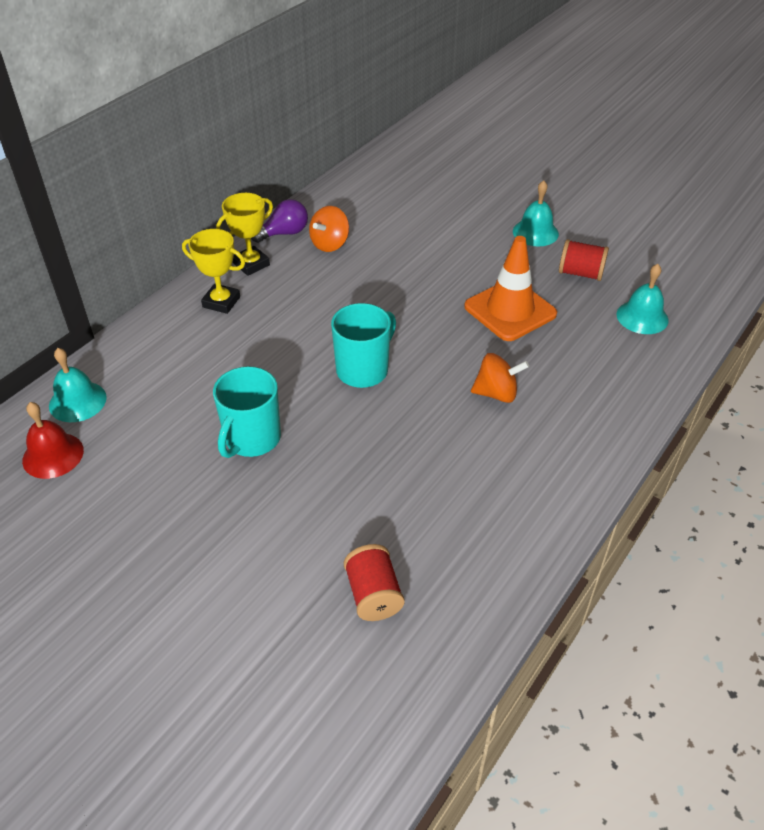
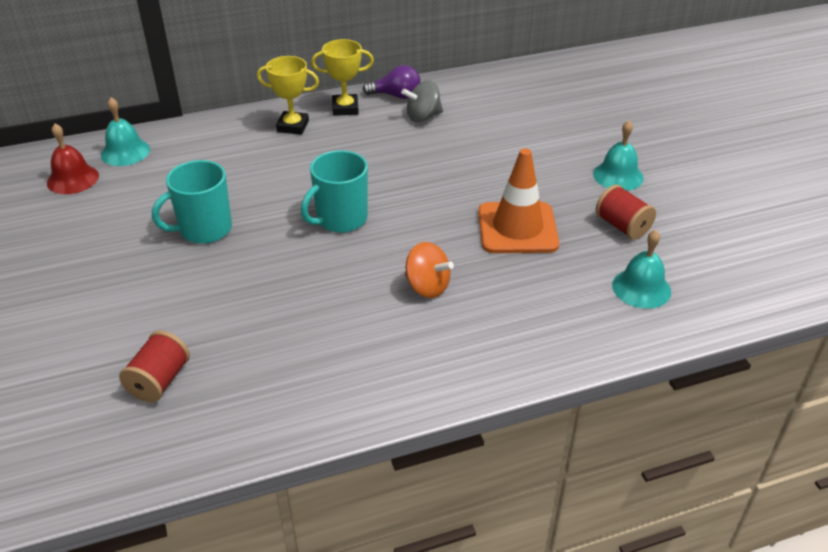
camera: 35 degrees right, 5 degrees down
(221, 302) = (292, 126): yellow trophy -> yellow trophy turned 45 degrees counterclockwise
(330, 244) = (423, 117): orange spinning top -> grey spinning top
(363, 370) = (340, 219): turquoise mug -> turquoise mug turned 150 degrees clockwise

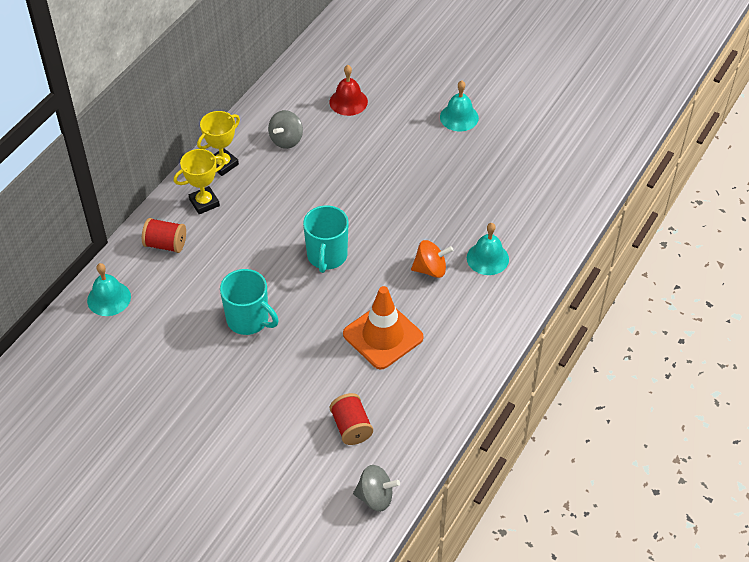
camera: 40 degrees left, 10 degrees up
(73, 179) = (101, 343): red bell -> red bell (348, 102)
(85, 468) = (375, 497): none -> grey spinning top
(204, 229) = (249, 320): turquoise mug -> turquoise mug turned 75 degrees counterclockwise
(396, 96) = (246, 131): purple light bulb -> none
(517, 228) = (439, 195): orange traffic cone -> orange traffic cone (383, 336)
(622, 226) = (496, 156): red spool -> red spool (165, 244)
(641, 288) = (544, 194): turquoise bell -> turquoise bell (487, 258)

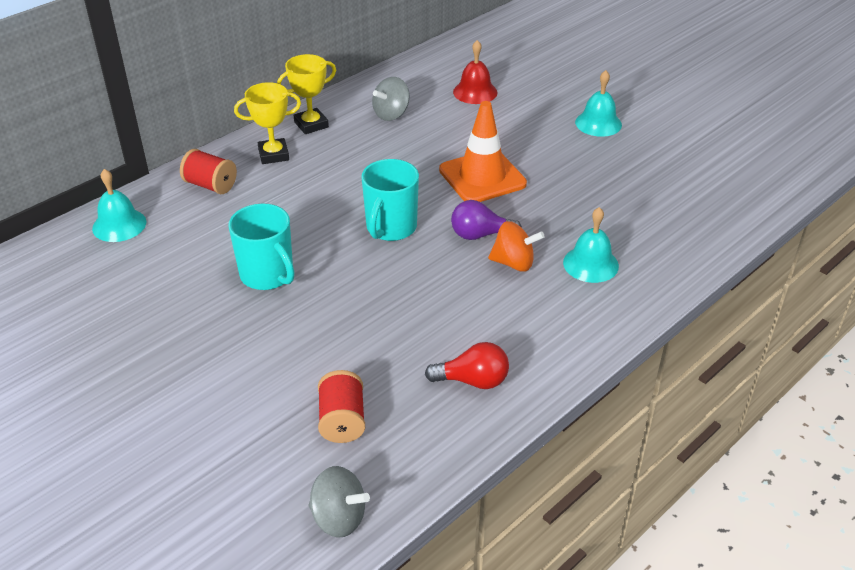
camera: 15 degrees right, 10 degrees down
(383, 336) = (426, 323): orange traffic cone -> orange traffic cone (482, 177)
(398, 248) = (480, 235): none -> purple light bulb
(431, 376) = (473, 381): none -> red light bulb

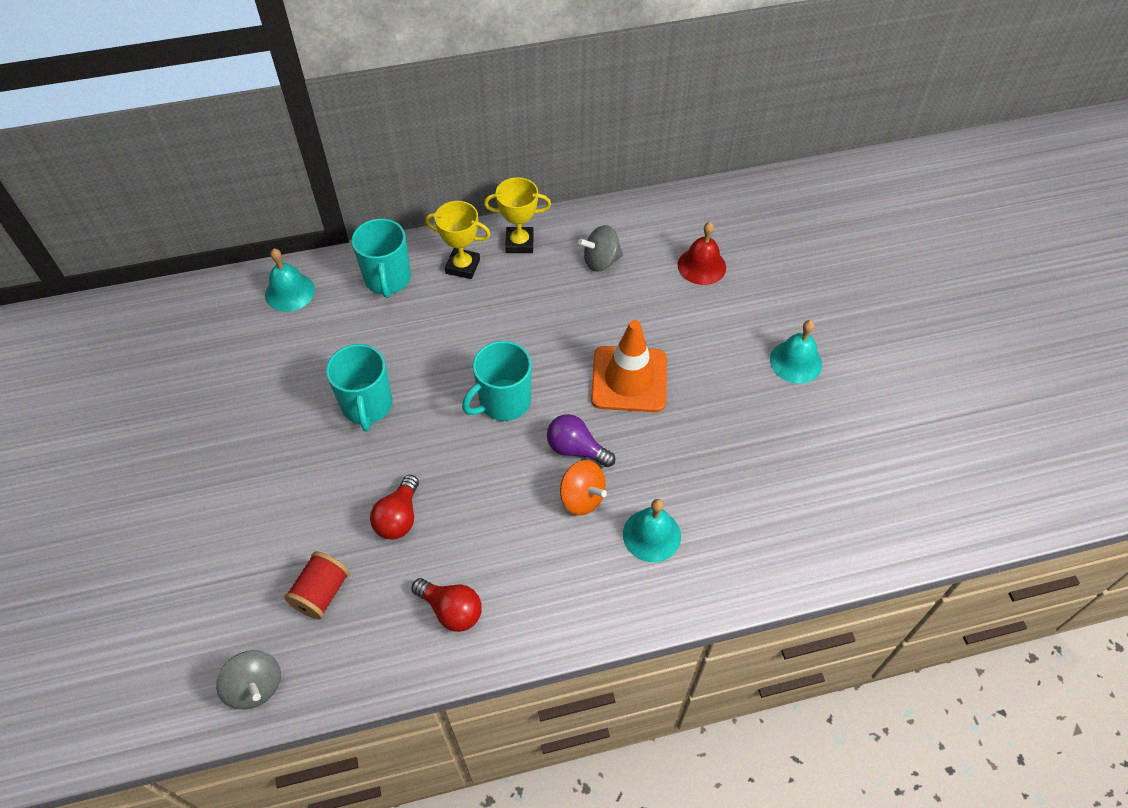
camera: 30 degrees right, 15 degrees up
(210, 185) = (388, 279): red spool -> turquoise mug
(367, 338) = (399, 517): none -> red light bulb

